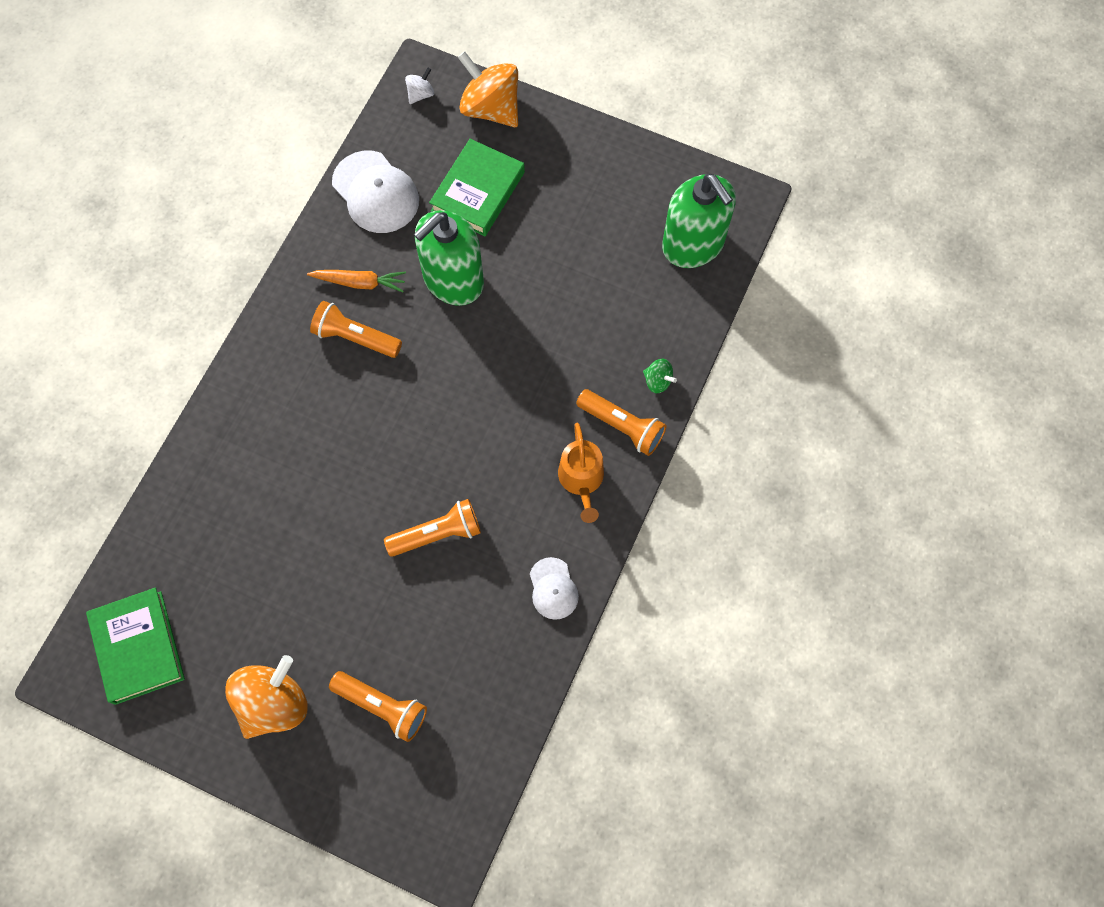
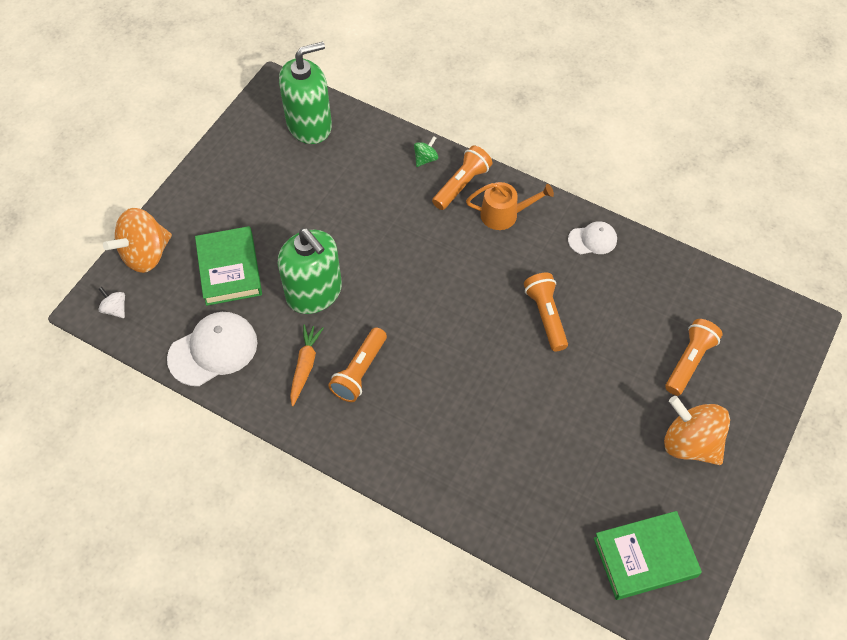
camera: 85 degrees left, 10 degrees down
(478, 192) = (229, 269): green book -> green book turned 45 degrees clockwise

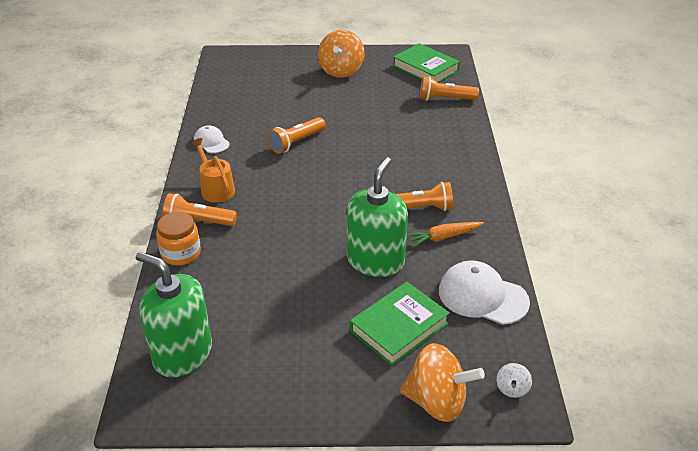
camera: 120 degrees left, 20 degrees down
(425, 159) = (181, 253): green spinning top -> orange jar
(689, 361) = (284, 83): orange flashlight -> orange flashlight (445, 99)

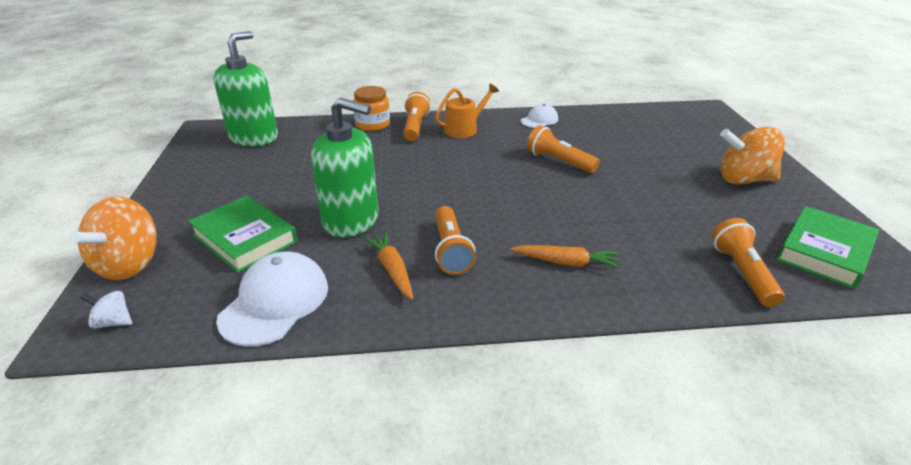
camera: 85 degrees right, 5 degrees down
(435, 159) = (566, 262): none -> orange carrot

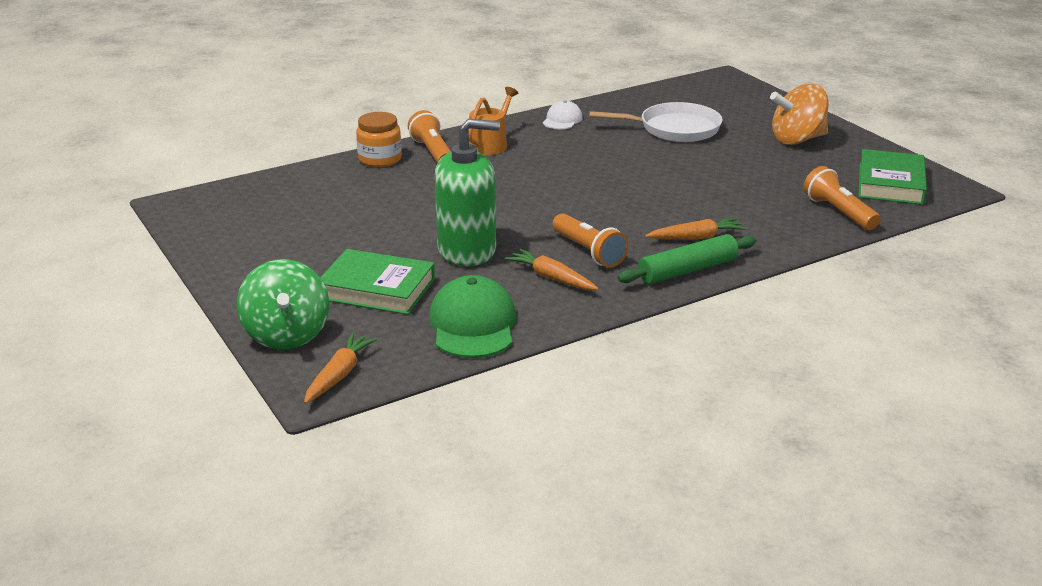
camera: 25 degrees left, 5 degrees down
(113, 322) = (339, 375): white spinning top -> orange carrot
(130, 264) = (287, 335): orange spinning top -> green spinning top
(254, 137) = (252, 200): green soap dispenser -> none
(275, 302) = (473, 325): white cap -> green cap
(527, 300) = (687, 270): none -> green rolling pin
(559, 161) = (618, 157): orange flashlight -> none
(629, 146) = (674, 129): none -> white pan

